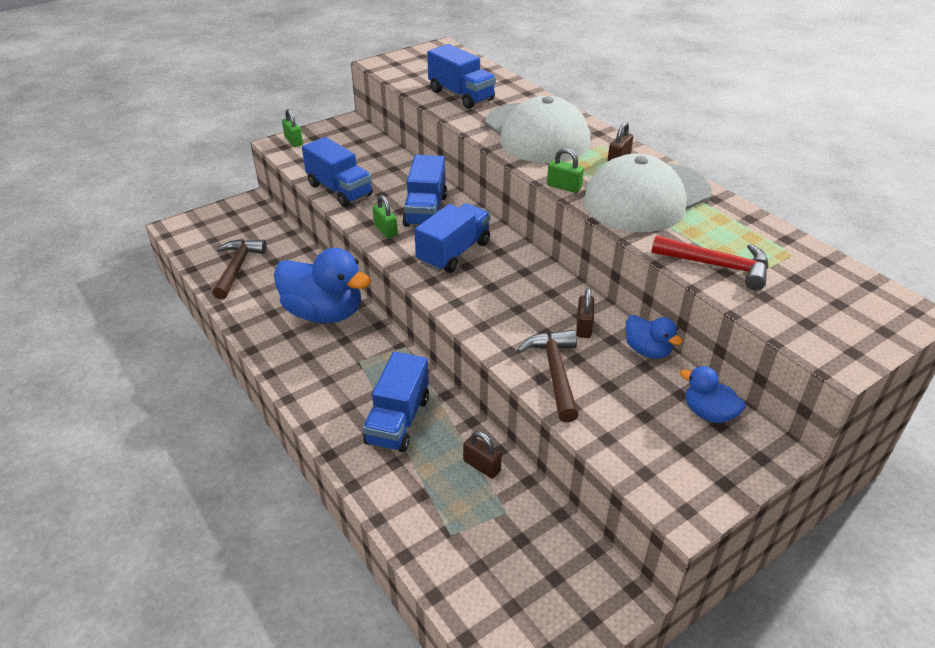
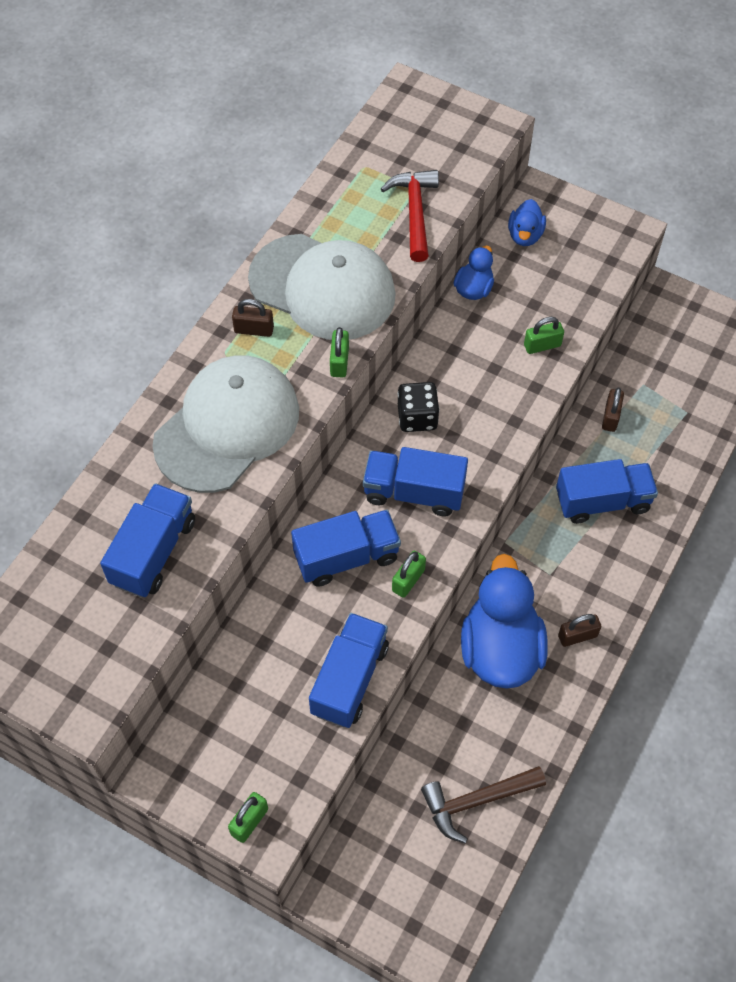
camera: 115 degrees left, 20 degrees up
(521, 274) = (417, 417): none -> black dice
(555, 372) = (542, 345): brown hammer -> green padlock
(583, 326) = (469, 342): brown padlock -> brown padlock (577, 636)

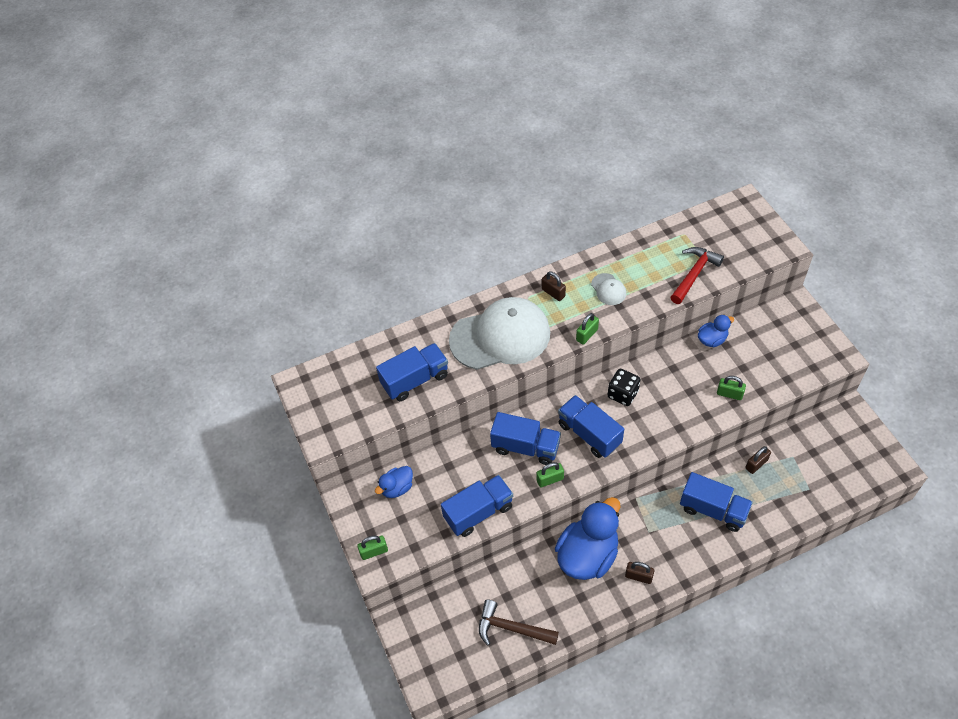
camera: 40 degrees right, 5 degrees down
(322, 287) = (608, 289): white cap -> white cap, size x0.41
(525, 235) = (768, 325): blue duck -> blue duck (397, 488)

